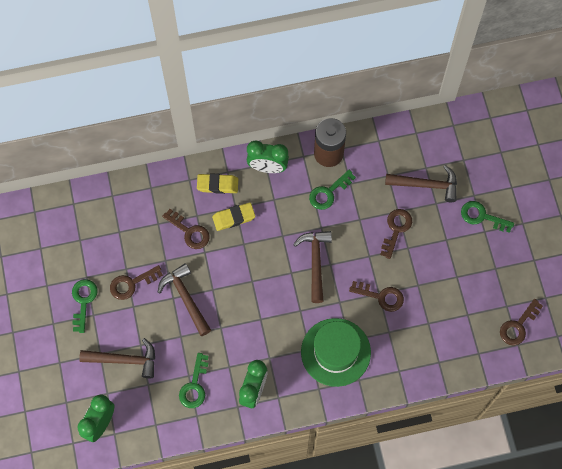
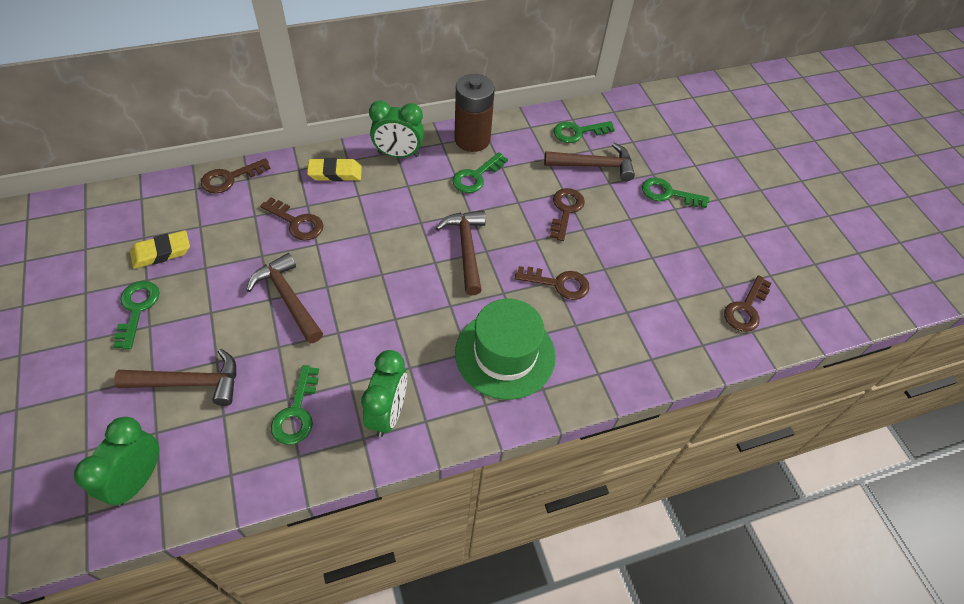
camera: 10 degrees left, 15 degrees down
(131, 284) = (211, 284): brown key -> brown key (230, 178)
(233, 218) = (356, 205): yellow eraser -> yellow eraser (161, 252)
(418, 148) = (578, 132): none -> green key

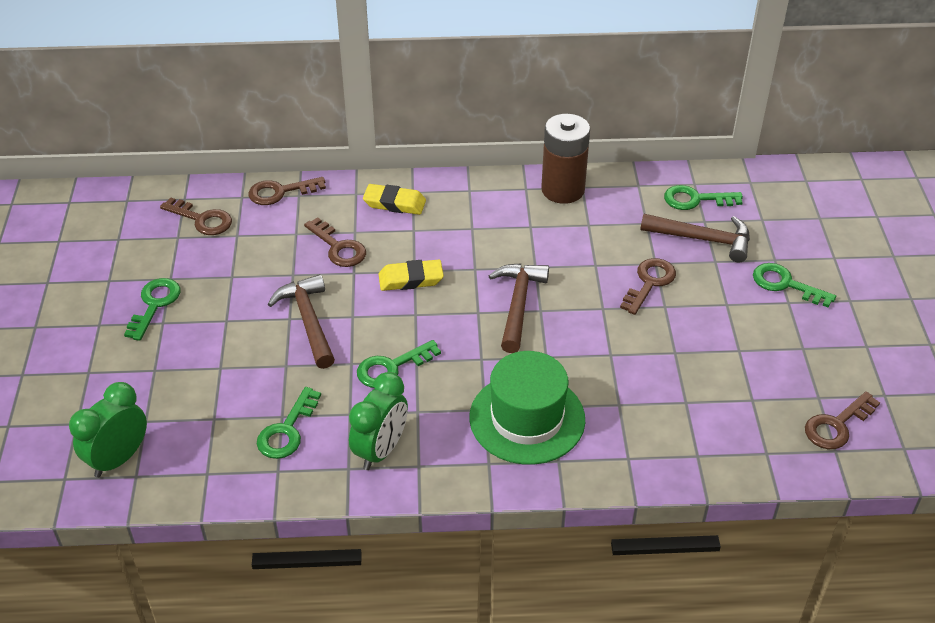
camera: 20 degrees right, 10 degrees down
(161, 252) = (192, 255): yellow eraser -> yellow eraser (411, 279)
(189, 382) = (188, 382): brown hammer -> none
(398, 154) = (471, 194): green clock -> none
(476, 176) = (554, 230): green key -> green key (391, 367)
(558, 283) = (614, 358): brown key -> brown key (202, 219)

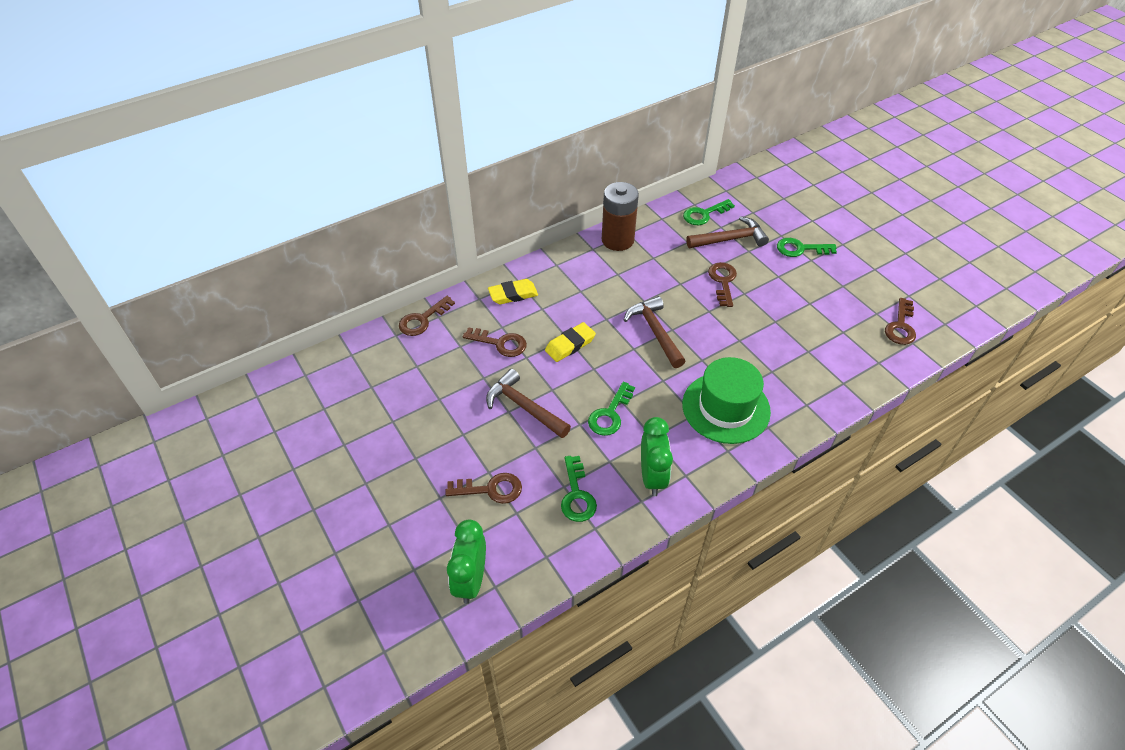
camera: 30 degrees left, 5 degrees up
(154, 304) = (397, 447): green key -> none
(202, 219) = (380, 365): brown key -> brown key (491, 489)

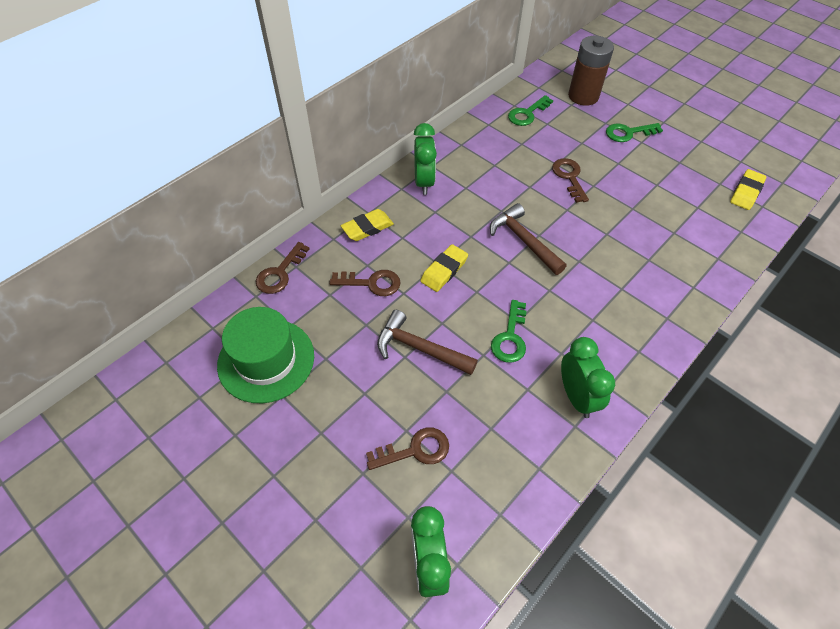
camera: 15 degrees left, 5 degrees up
(577, 495) = (508, 435): green key -> none
(580, 262) = (424, 182): none -> green clock
(617, 240) = (453, 153): brown battery -> brown battery (583, 96)
(726, 408) = (620, 306): green hat -> green hat (266, 360)
(730, 239) = (560, 134): brown hammer -> none
(900, 326) = (746, 192): brown key -> yellow eraser

